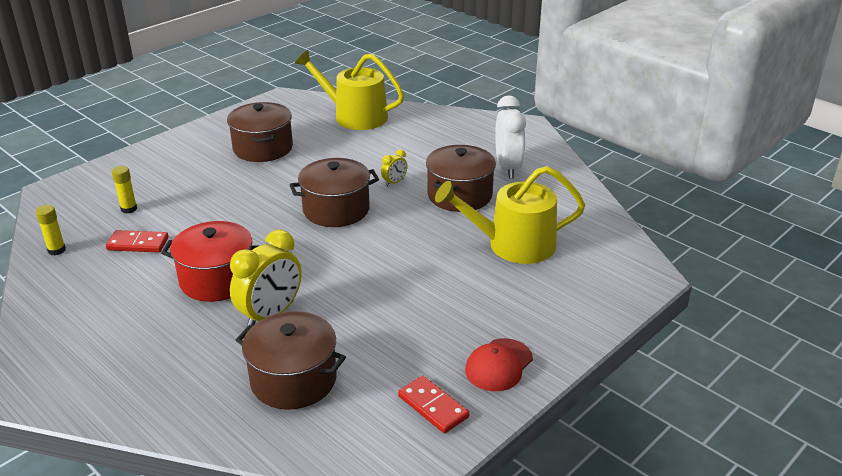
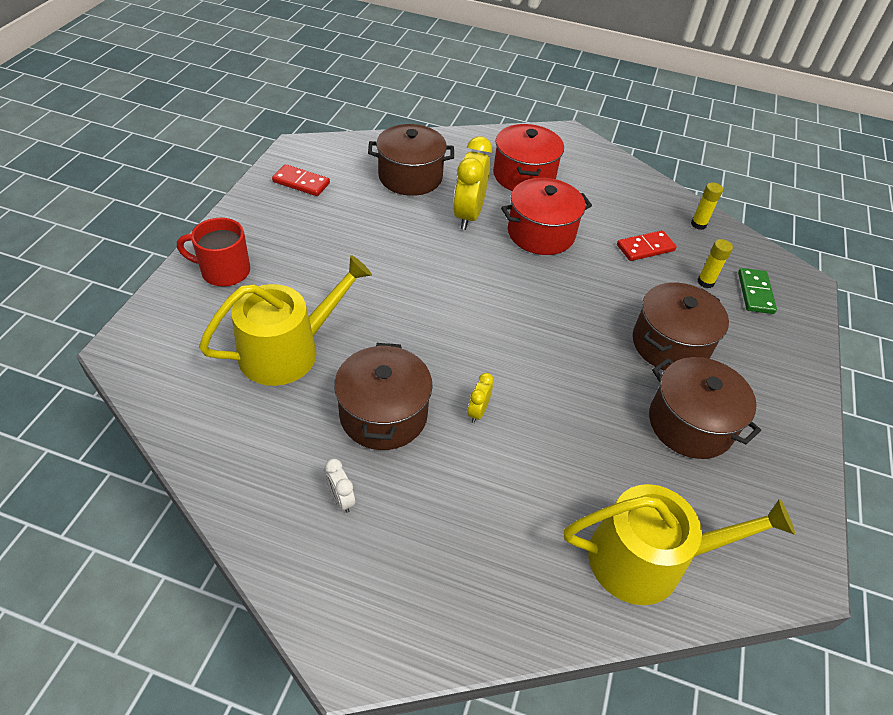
camera: 150 degrees right, 15 degrees up
(102, 194) = (755, 293): none -> green domino
(159, 346) = (524, 176): none -> red pot
(336, 210) = (509, 343): brown pot -> brown pot (670, 344)
(498, 365) = (262, 221): red cap -> none
(508, 168) = (341, 499): white clock -> white clock, size x0.47
(553, 320) = (224, 271): none -> red mug

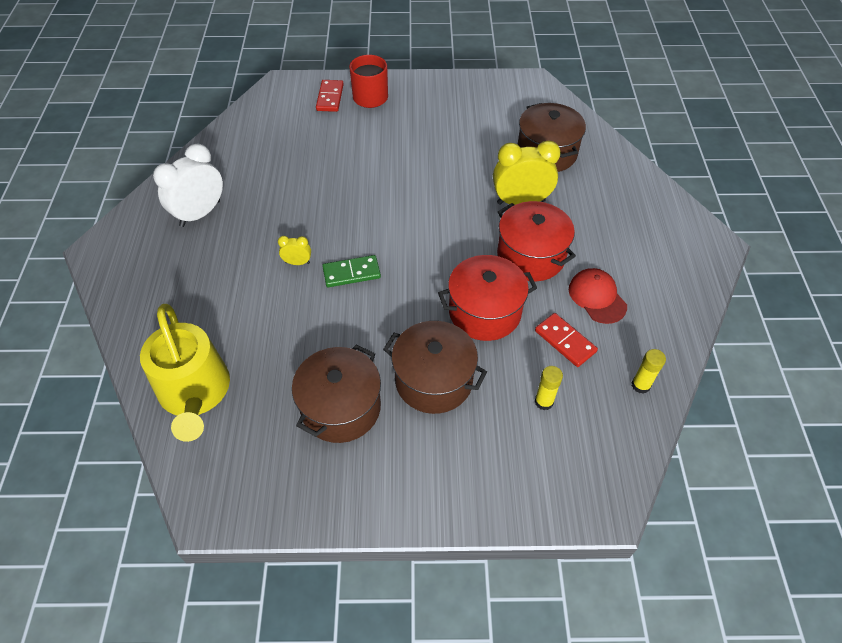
camera: 75 degrees right, 5 degrees up
(288, 350) = (312, 150): yellow watering can -> none
(301, 182) = (491, 98): red domino -> red domino (330, 97)
(341, 499) = (200, 213): white clock -> white clock, size x2.12
(383, 414) = (275, 213): brown pot -> none
(524, 176) = (610, 225): red pot -> red pot (484, 312)
(603, 213) = (597, 297): none -> red cap
(755, 293) = (555, 452): green domino -> green domino (351, 273)

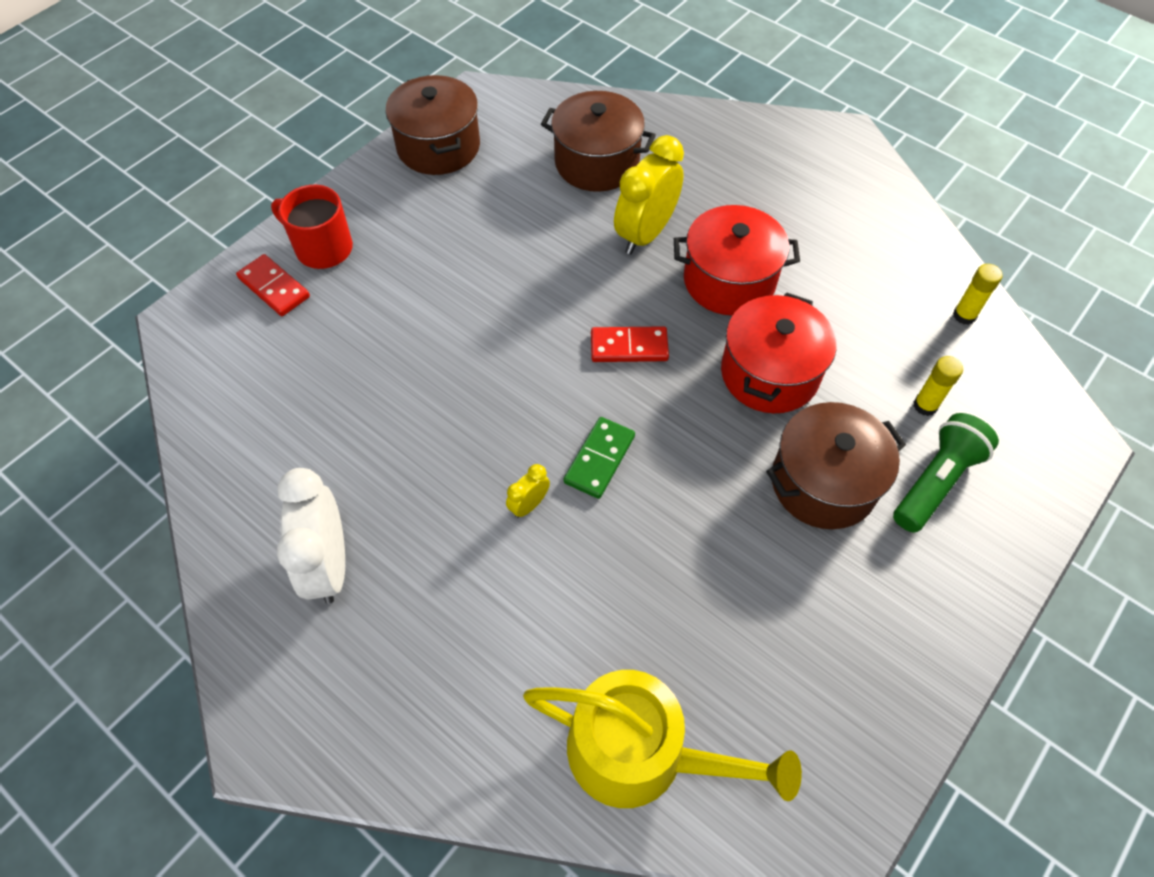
camera: 50 degrees left, 5 degrees up
(341, 407) = (790, 599): brown pot -> brown pot (438, 146)
(491, 437) = (935, 481): none -> green flashlight
(565, 341) = (865, 334): red domino -> red domino (629, 347)
(597, 297) = (831, 268): red cap -> none

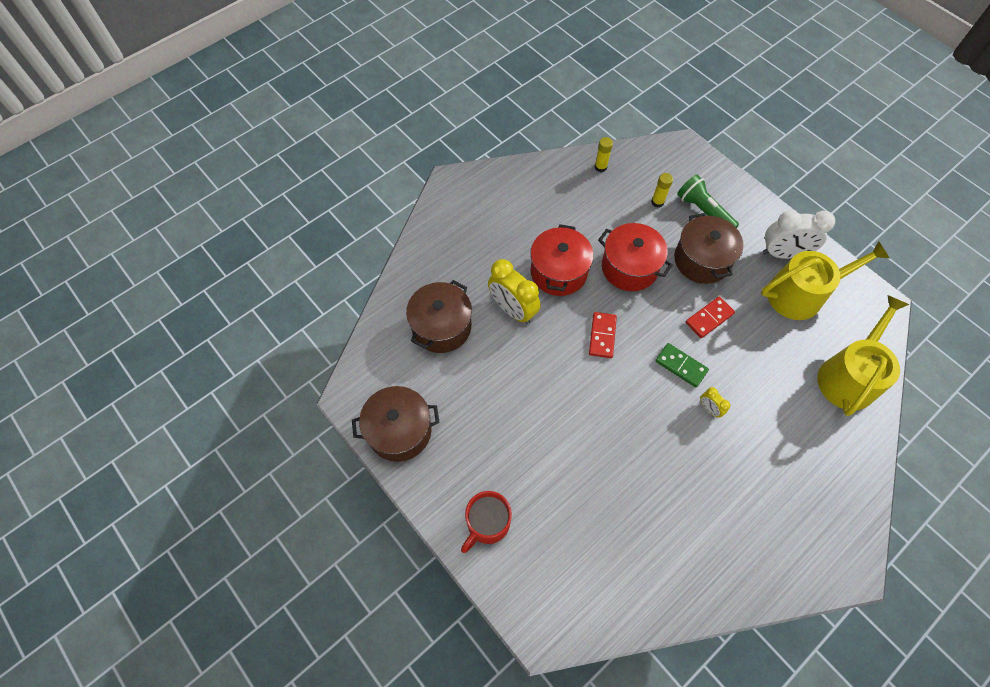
camera: 80 degrees left, 5 degrees up
(274, 287) = (520, 561): red domino -> red domino (709, 318)
(329, 565) = (745, 528): white clock -> white clock (783, 253)
(806, 664) = (802, 294): none -> yellow watering can

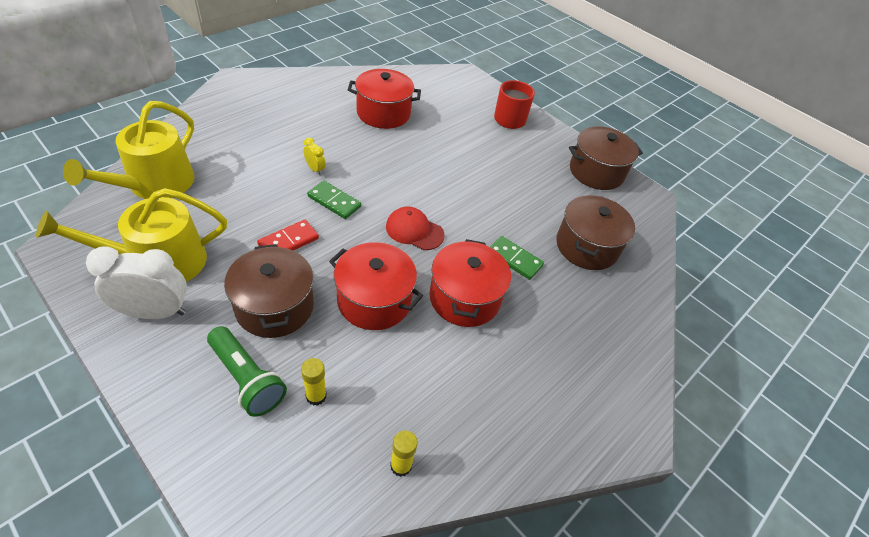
camera: 170 degrees right, 15 degrees down
(513, 310) = (514, 259): yellow clock -> green domino
(602, 336) = (414, 231): red domino -> red cap
(652, 517) = (383, 113): none -> red pot

